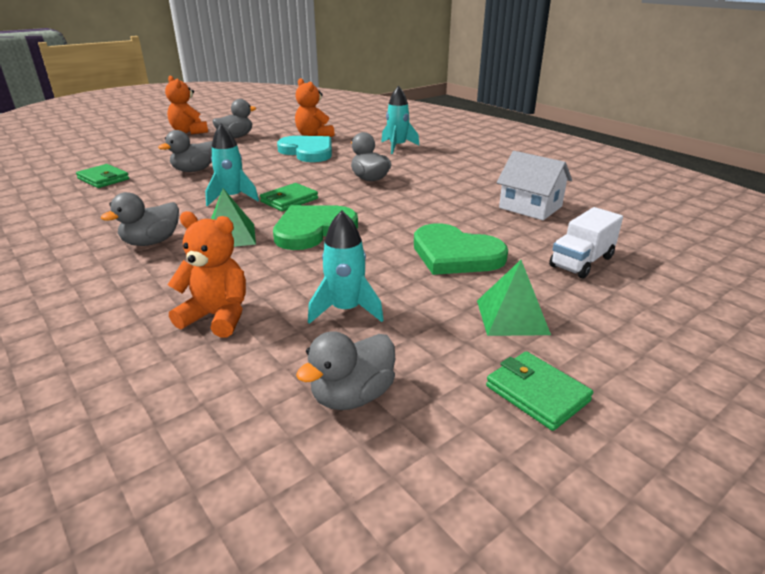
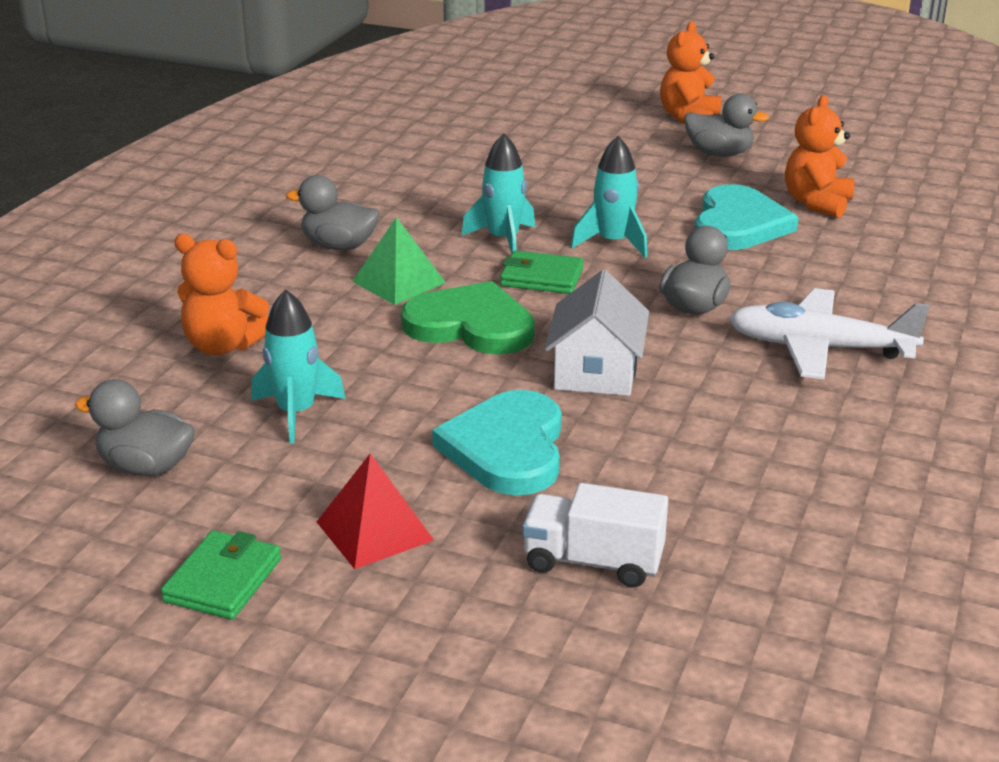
camera: 60 degrees right, 0 degrees up
(103, 179) = (463, 146): green wallet -> none
(194, 170) = (557, 181): grey duck -> none
(217, 317) = (223, 346): orange teddy bear -> orange teddy bear turned 120 degrees clockwise
(397, 147) = (876, 284): turquoise rocket -> turquoise rocket (613, 243)
(436, 169) = (819, 348): none -> white plane
(455, 254) = (507, 448): green heart -> turquoise heart
(512, 317) = (374, 531): green pyramid -> red pyramid
(530, 207) = (759, 475): white house -> white house (596, 371)

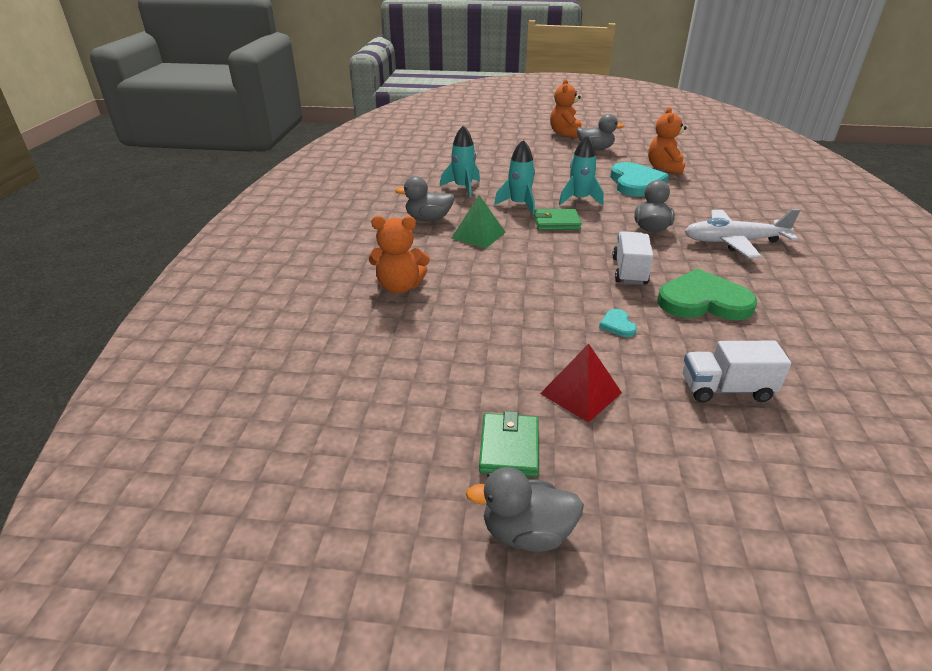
camera: 15 degrees left, 5 degrees up
(146, 467) = (402, 375): grey duck -> grey duck (526, 533)
(296, 413) = (475, 323): turquoise rocket -> turquoise rocket (463, 188)
(471, 325) = (539, 254): green heart -> green heart (703, 301)
(507, 448) = (617, 325): turquoise heart -> turquoise heart, size x0.42
(596, 371) = (629, 271): white house -> white truck

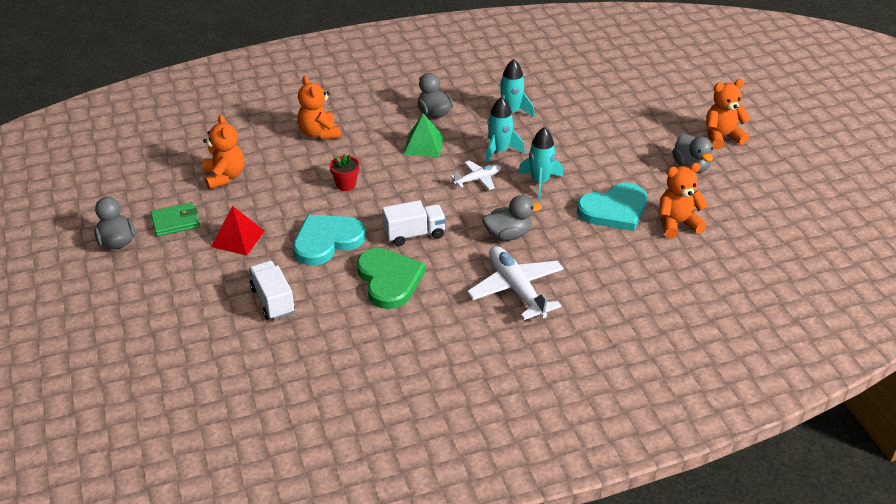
camera: 65 degrees right, 5 degrees up
(430, 377) = (224, 177): none -> orange teddy bear
(515, 291) = (346, 185): none -> red flower pot
(556, 222) = (478, 179): green wallet -> white plane
(617, 325) = (327, 241): turquoise heart -> turquoise heart, size x2.35

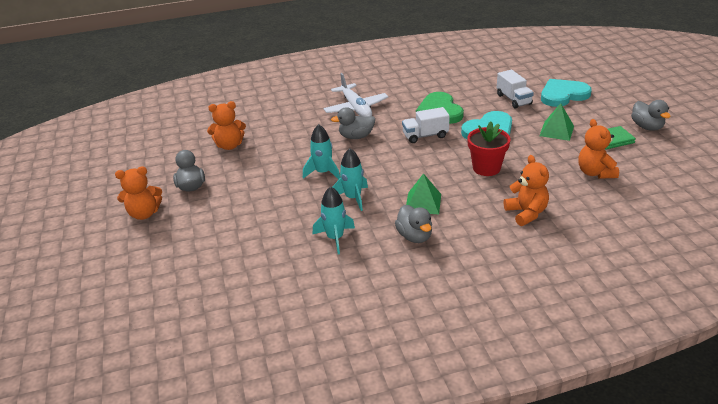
camera: 175 degrees left, 5 degrees down
(238, 238) = (556, 131): red pyramid -> green pyramid
(346, 185) = (486, 168): red flower pot -> red flower pot, size x1.66
(478, 179) = (374, 174): white plane -> none
(614, 210) = (271, 154): turquoise heart -> turquoise heart (563, 95)

